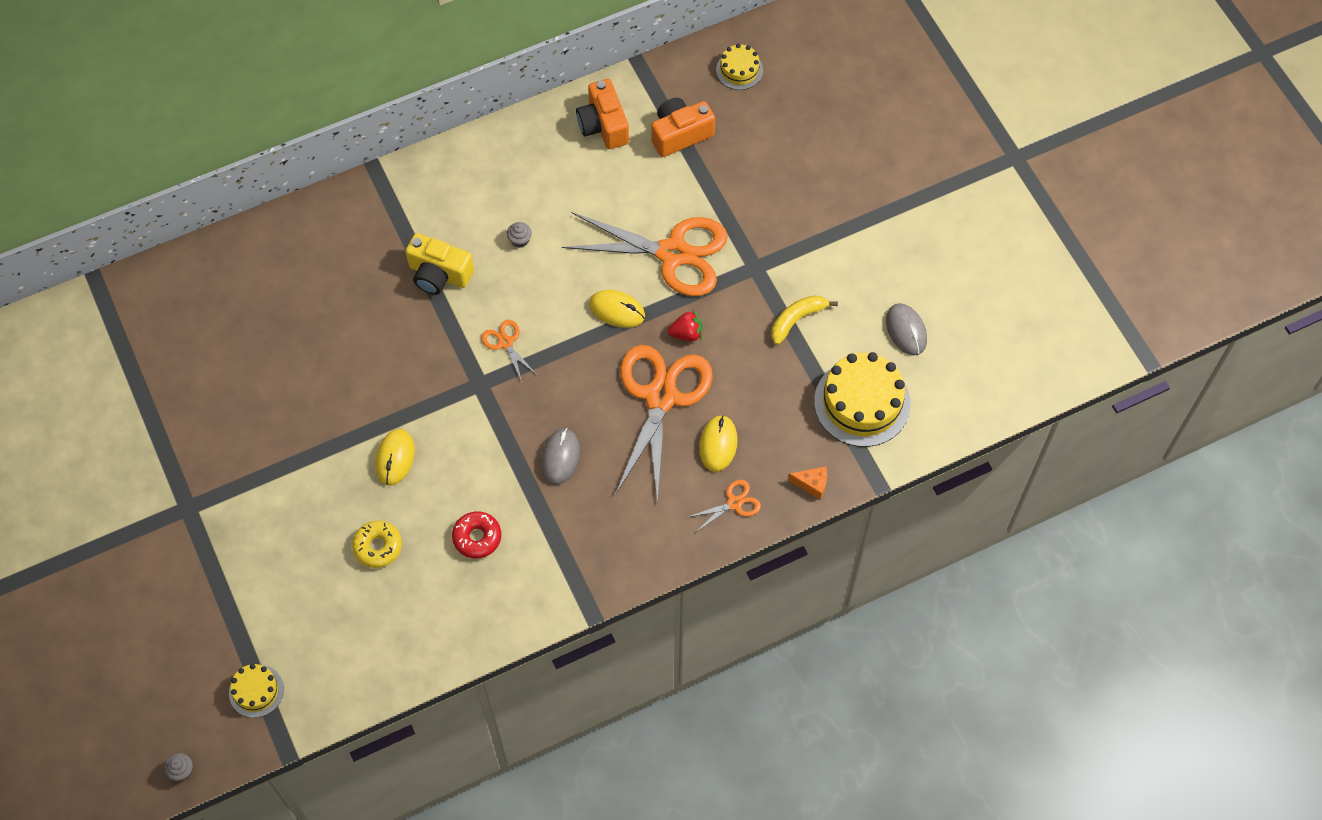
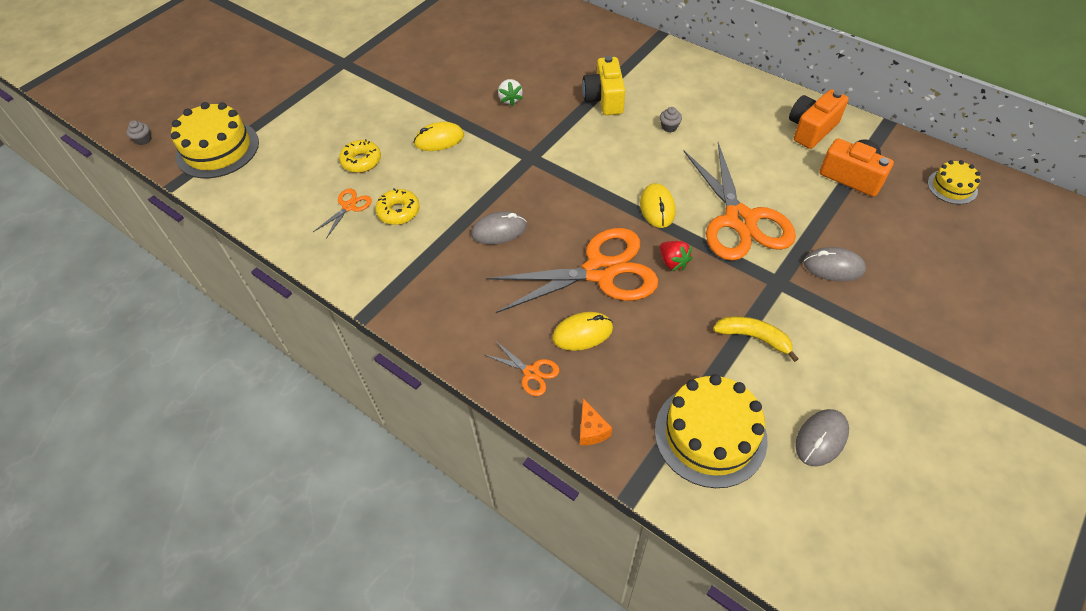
camera: 65 degrees right, 10 degrees down
(256, 691) = (217, 149): yellow cake -> yellow cake, size x1.88
(378, 362) = (510, 99): none -> white strawberry
(477, 537) = (398, 211): red donut -> yellow donut
(505, 343) = (576, 156): orange scissors -> orange scissors (349, 207)
(765, 217) = (833, 267): none -> grey mouse

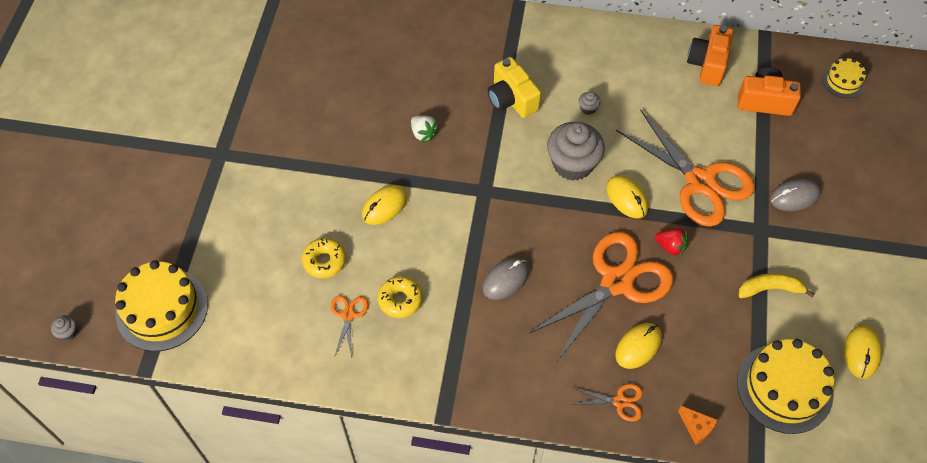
camera: 30 degrees left, 5 degrees up
(624, 164) = (572, 164): none -> grey cupcake
(821, 439) = (861, 352): grey mouse -> yellow mouse

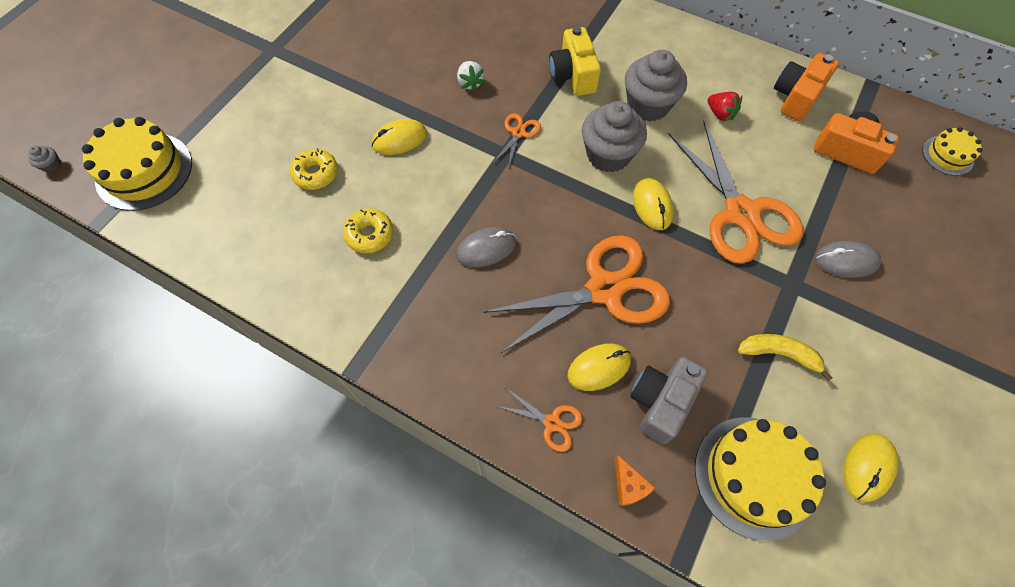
camera: 20 degrees right, 5 degrees up
(348, 315) = (311, 233): orange scissors -> orange scissors (518, 133)
(588, 108) = (648, 105): grey cupcake -> grey cupcake, size x2.50
(670, 247) = (680, 271): red strawberry -> red strawberry (720, 114)
(696, 357) = (661, 402): none -> grey camera

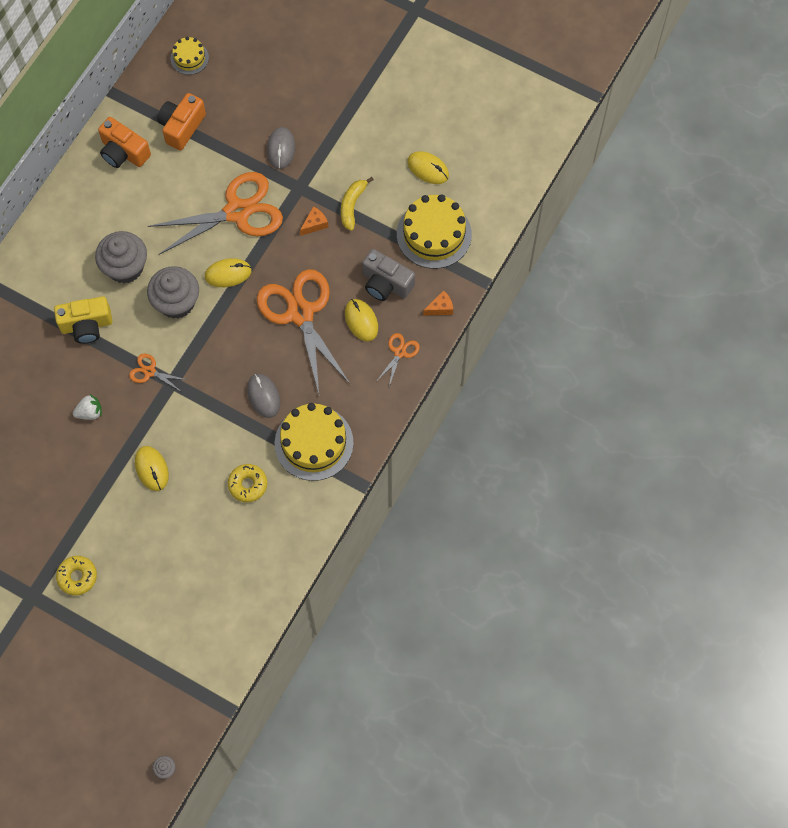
camera: 90 degrees left, 5 degrees up
(144, 171) = (175, 683): yellow cake -> yellow cake (314, 443)
(316, 174) = (185, 535): yellow donut -> yellow donut (77, 577)
(720, 114) = (138, 212): red strawberry -> none
(740, 305) = (315, 224): none -> orange cheese

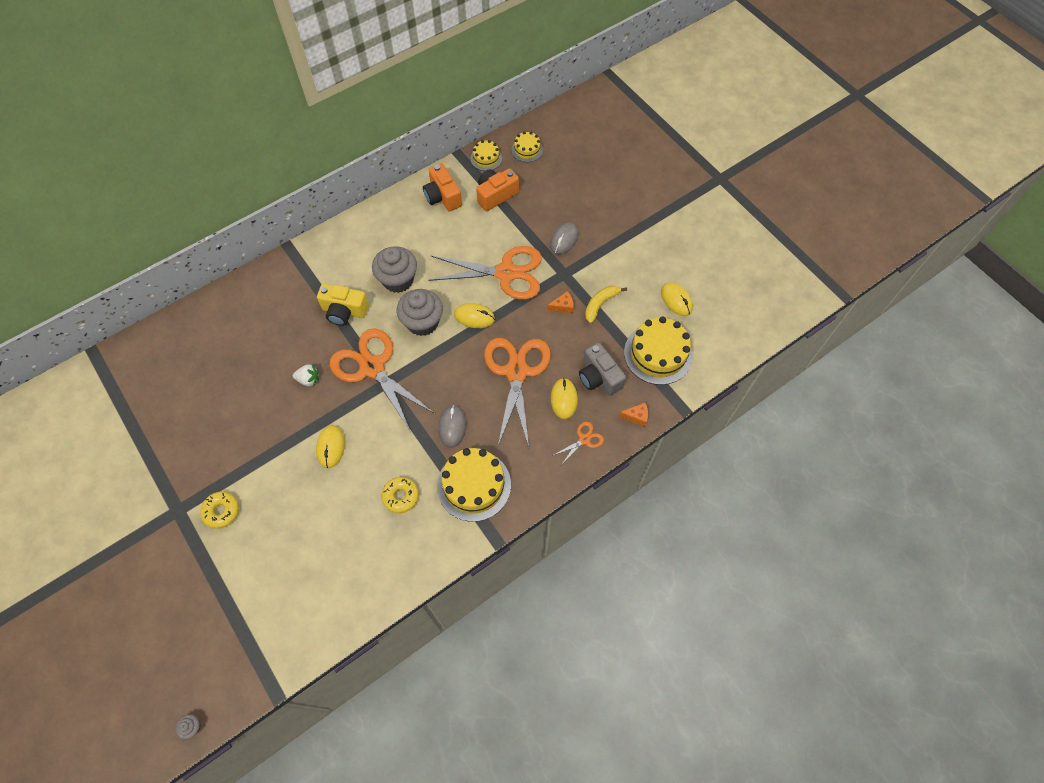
camera: 25 degrees right, 5 degrees down
(148, 87) = (486, 158): none -> yellow cake
(150, 371) = (372, 367): orange scissors -> orange scissors, size x2.33

